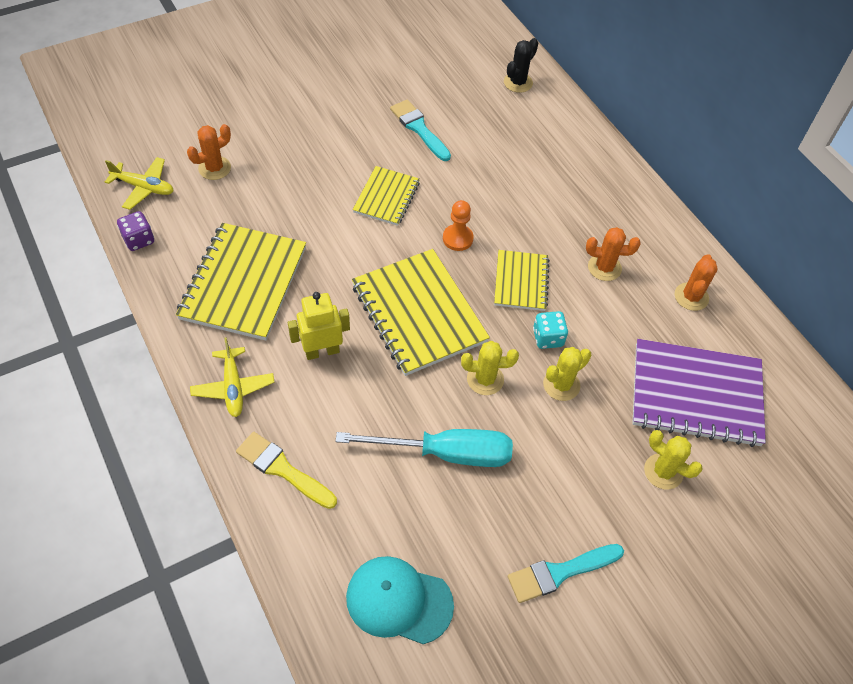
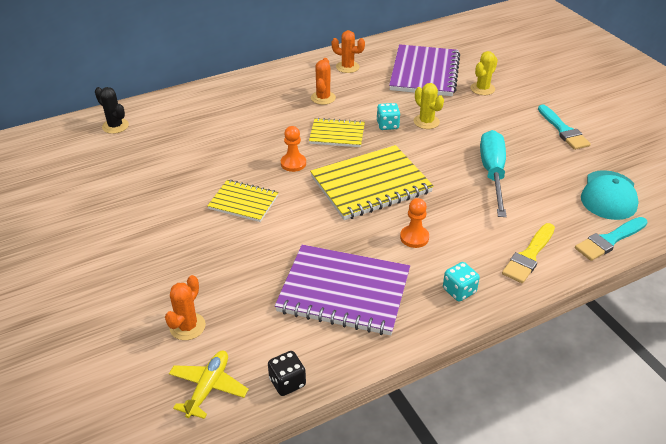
camera: 85 degrees left, 15 degrees down
(139, 240) = (287, 382): purple dice -> black dice
(214, 168) = (187, 326): orange cactus -> orange cactus turned 60 degrees clockwise
(233, 387) = (459, 291): yellow plane -> turquoise dice
(243, 283) = (344, 292): yellow notebook -> purple notebook
(322, 351) = (414, 237): yellow robot -> orange pawn
(419, 128) = (160, 183): turquoise brush -> turquoise brush (609, 240)
(485, 379) = (427, 154): yellow cactus -> none

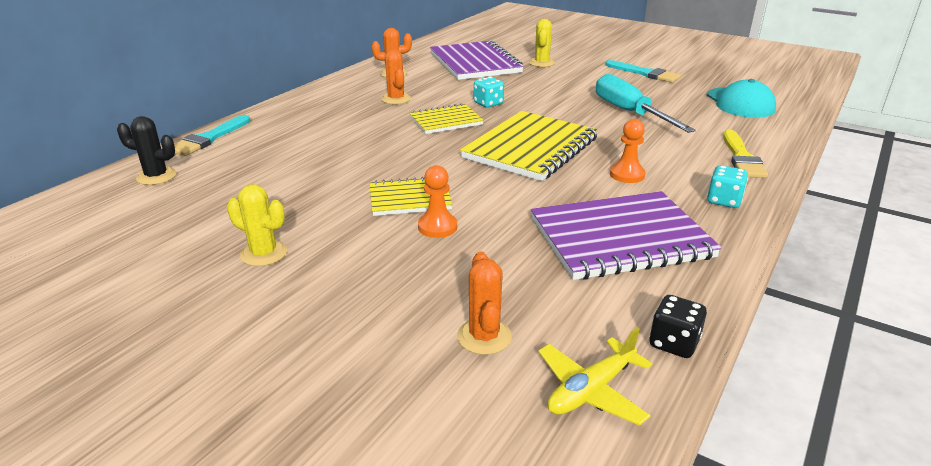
camera: 30 degrees left, 10 degrees down
(208, 388) = (591, 390): yellow plane -> yellow plane turned 120 degrees counterclockwise
(293, 163) = (427, 153): orange pawn -> orange pawn (437, 227)
(426, 122) = (522, 93): yellow cactus -> yellow cactus (263, 253)
(609, 240) = (784, 130): turquoise brush -> turquoise brush (209, 138)

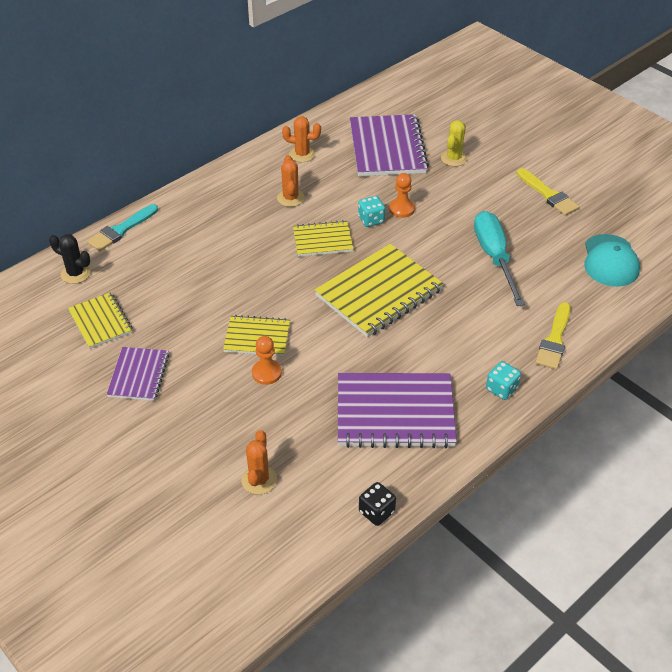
camera: 15 degrees right, 15 degrees up
(198, 212) = (100, 322): none -> yellow notebook
(263, 253) = (139, 375): yellow cactus -> purple notebook
(591, 390) = (305, 534): yellow plane -> none
(627, 175) = (442, 342): orange pawn -> orange pawn (401, 209)
(645, 73) = (548, 194): turquoise brush -> yellow brush

